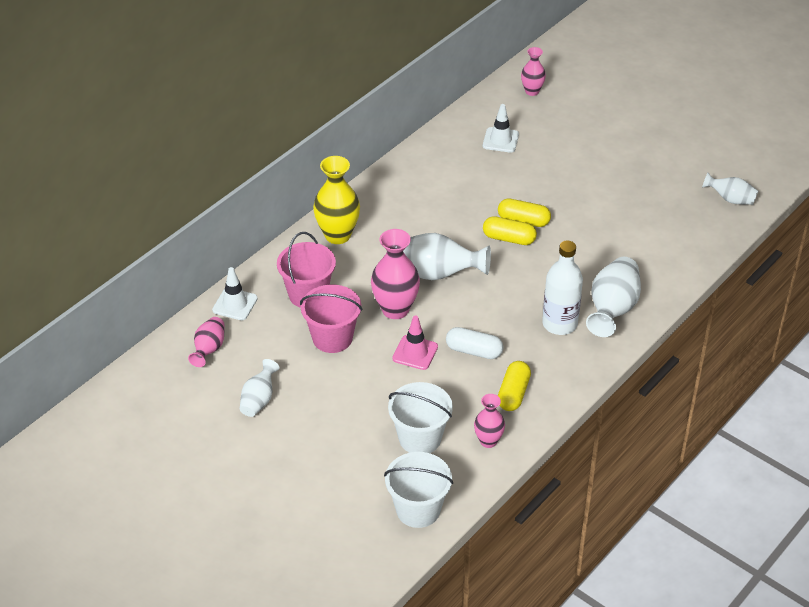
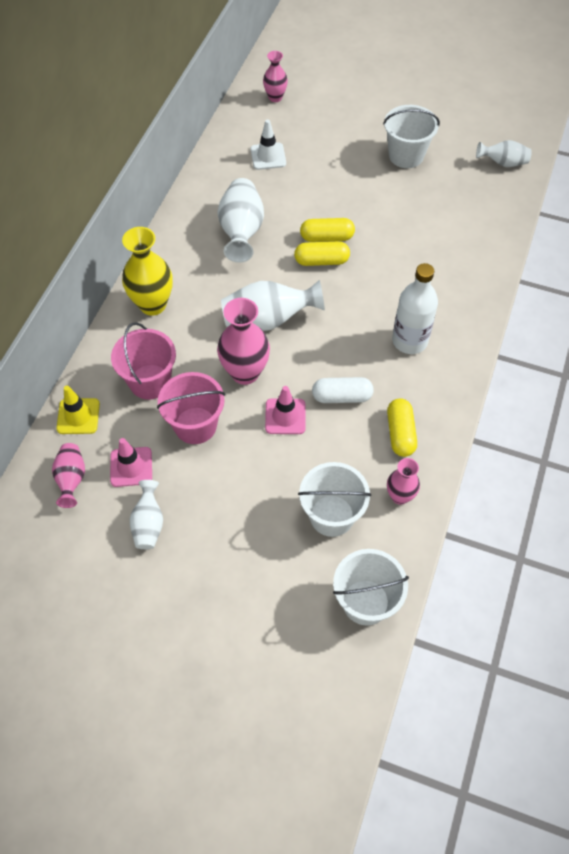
camera: 20 degrees left, 15 degrees up
(235, 304) = (78, 416): white traffic cone -> yellow traffic cone
(263, 354) = (131, 467): none -> pink traffic cone
(612, 310) = (451, 310): white vase -> white vase (241, 232)
(635, 170) = (406, 155): none -> white bucket

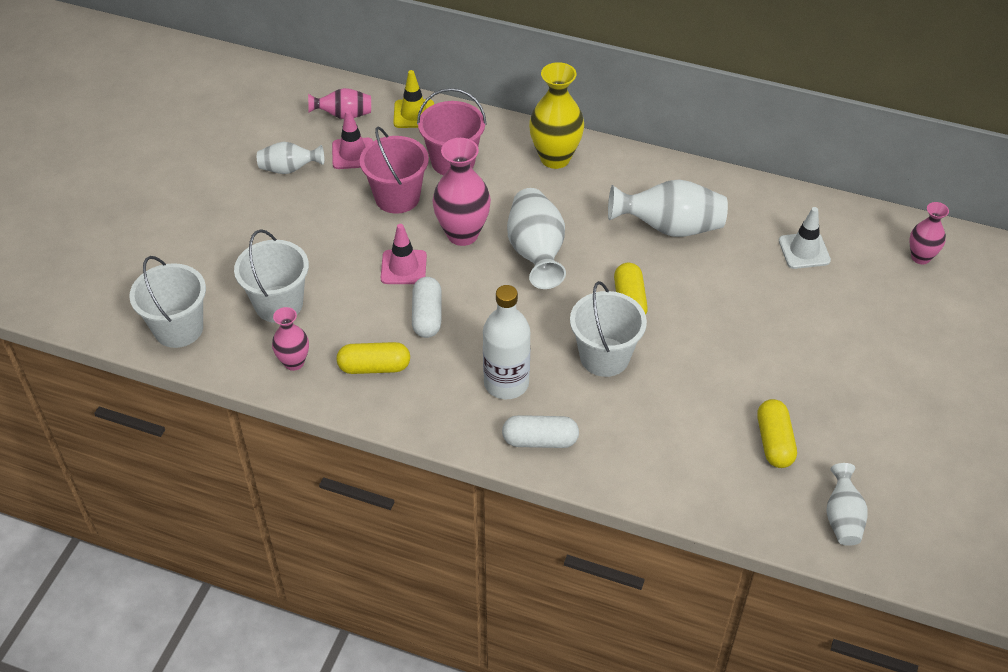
camera: 90 degrees right, 10 degrees down
(327, 237) = (669, 307): yellow capsule -> yellow capsule (774, 442)
(406, 155) = (835, 398): white bucket -> white bucket (604, 357)
(462, 320) = (540, 440): none -> white capsule

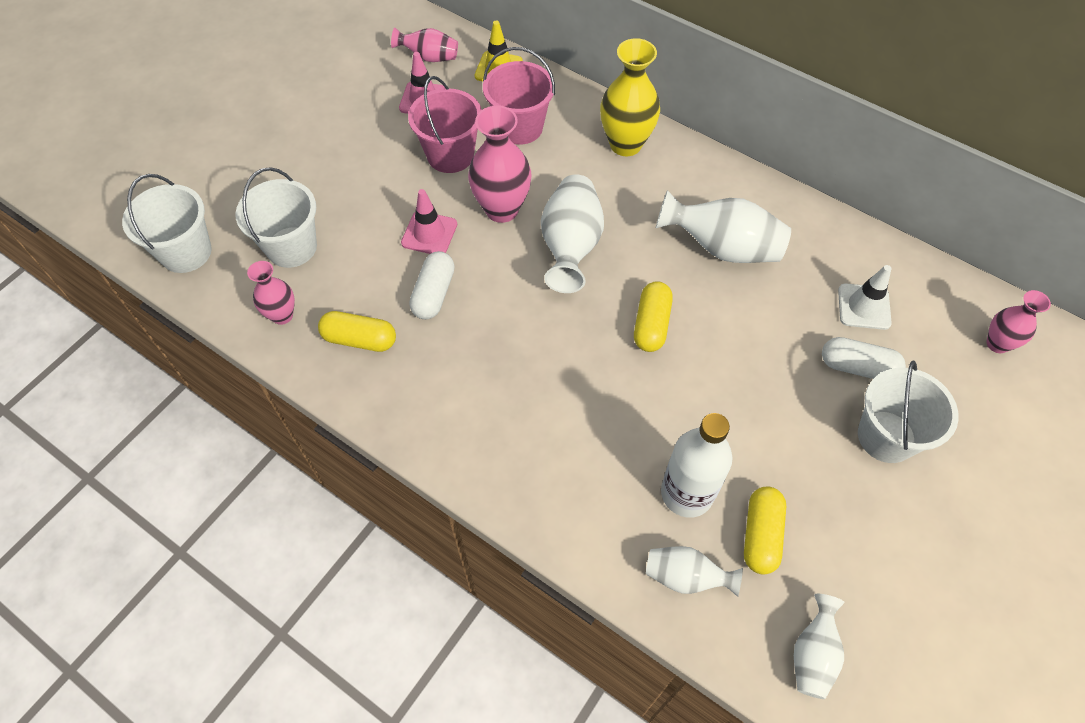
camera: 15 degrees right, 10 degrees up
(289, 169) = (356, 104): white vase -> white vase (686, 577)
(506, 383) = (488, 390): white bottle -> white bottle (687, 493)
(540, 440) = (501, 467): white capsule -> white capsule (857, 367)
(604, 357) = (603, 384): white bucket -> white bucket (886, 436)

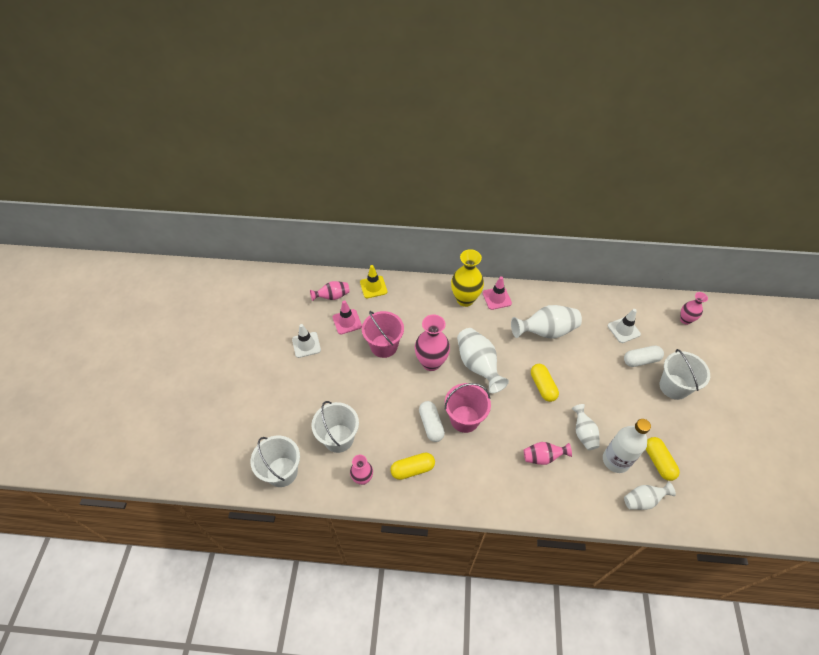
camera: 30 degrees left, 5 degrees down
(344, 105) = (306, 345): none -> white traffic cone
(429, 233) = (405, 394): pink traffic cone -> pink traffic cone (497, 298)
(520, 127) = (407, 314): pink bucket -> pink bucket (464, 419)
(569, 425) = (543, 457): none -> pink vase
(813, 654) = (715, 503): white vase -> white vase (583, 433)

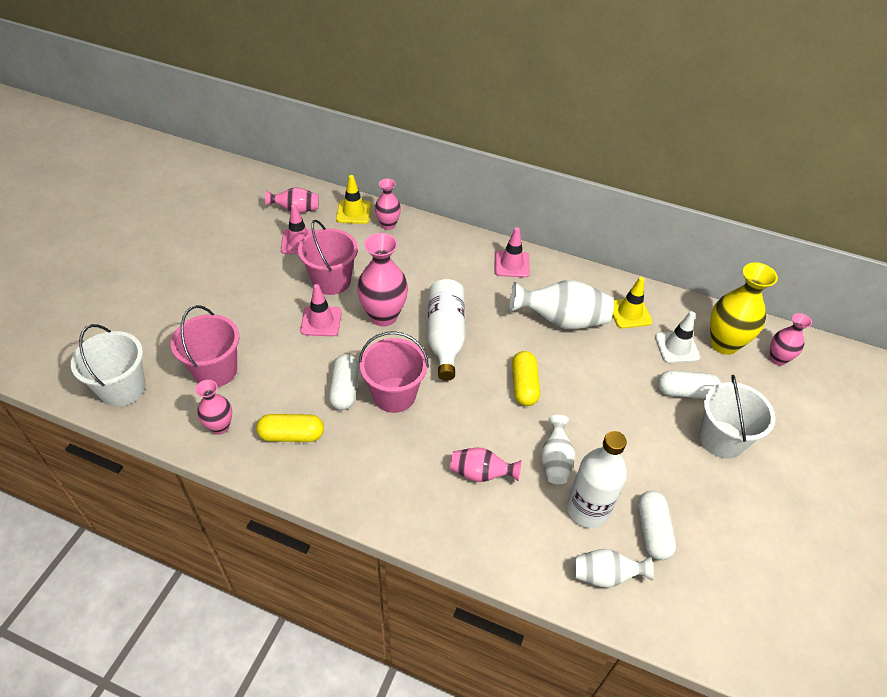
camera: 15 degrees right, 5 degrees down
(306, 345) = (234, 254): white traffic cone -> none
(338, 438) = (215, 370): white bucket -> pink bucket
(391, 379) = (321, 321): none -> pink traffic cone
(401, 291) = (388, 225): none -> pink vase
(465, 299) = (467, 255): yellow vase -> yellow vase (724, 344)
(478, 366) = (445, 336): white vase -> white bottle
(585, 313) = (629, 313): none -> yellow traffic cone
(658, 462) = (652, 531): yellow capsule -> white capsule

